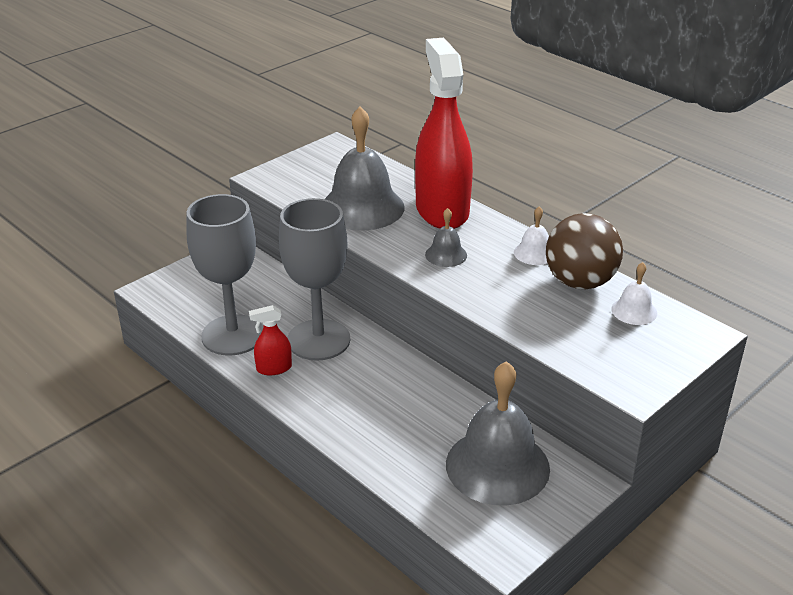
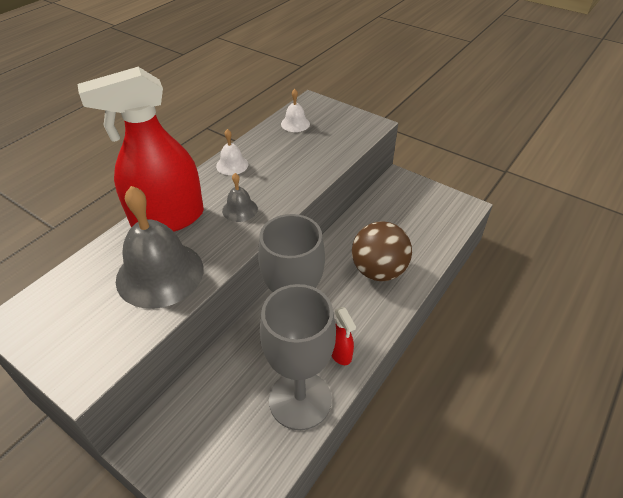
camera: 100 degrees left, 10 degrees up
(497, 466) = (400, 212): grey bell -> none
(580, 282) = (267, 144): brown ball -> brown ball (378, 271)

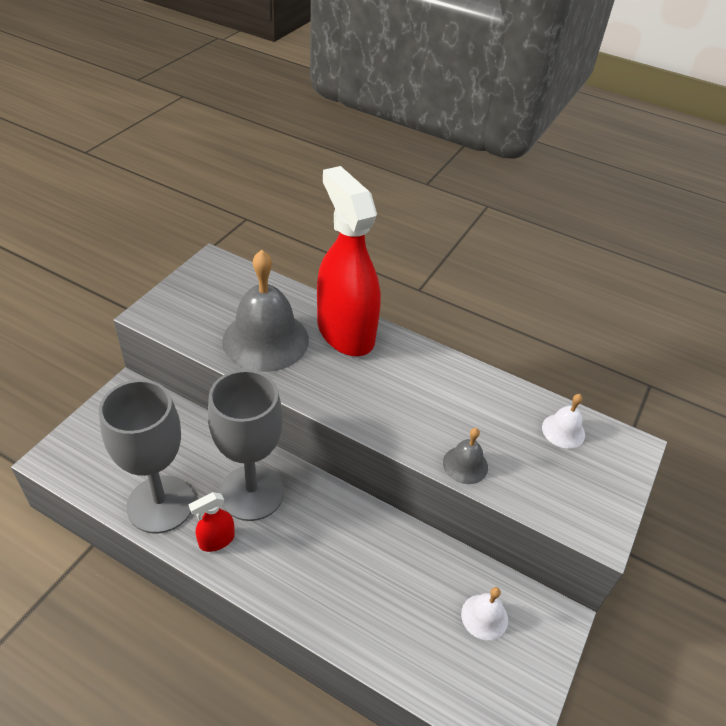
camera: 80 degrees right, 0 degrees up
(232, 165) = (450, 373): white bell -> white bell (484, 616)
(240, 209) = (368, 389): grey bell -> grey bell (465, 465)
(378, 271) = (347, 584): brown ball -> none

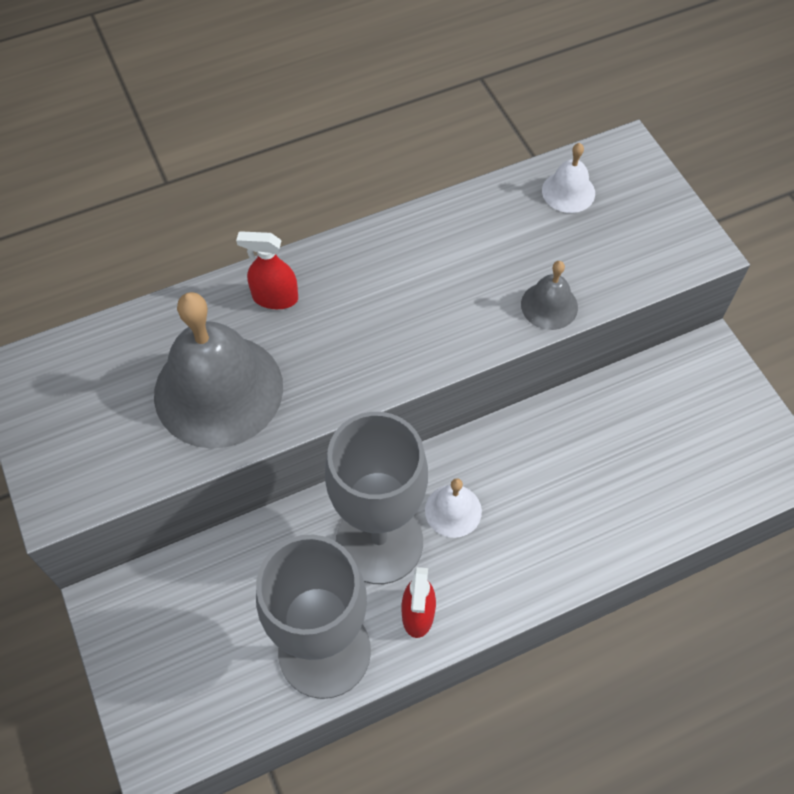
camera: 50 degrees left, 15 degrees up
(345, 332) = (275, 298): red spray bottle -> red spray bottle, size x0.41
(484, 616) = (671, 412): white bell -> white bell (453, 510)

